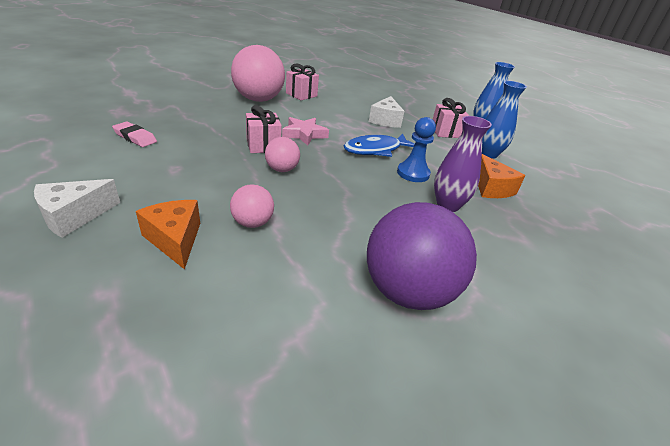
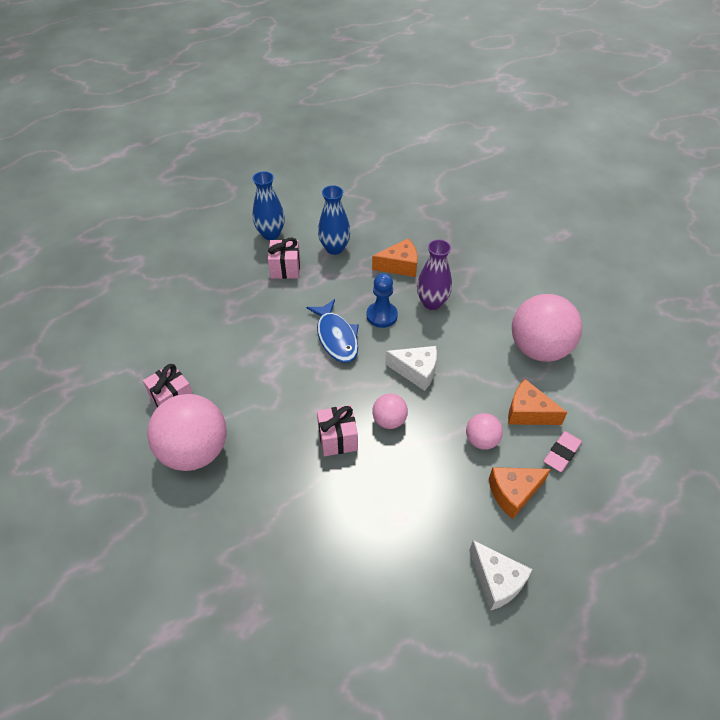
camera: 80 degrees left, 15 degrees up
(135, 137) = (330, 576): pink eraser -> pink eraser (562, 453)
(292, 266) = (528, 412): none -> orange cheese
(304, 134) = (304, 399): pink star -> none
(385, 120) = (258, 317): white cheese -> white cheese (416, 371)
(408, 292) = (539, 349): purple ball -> pink ball

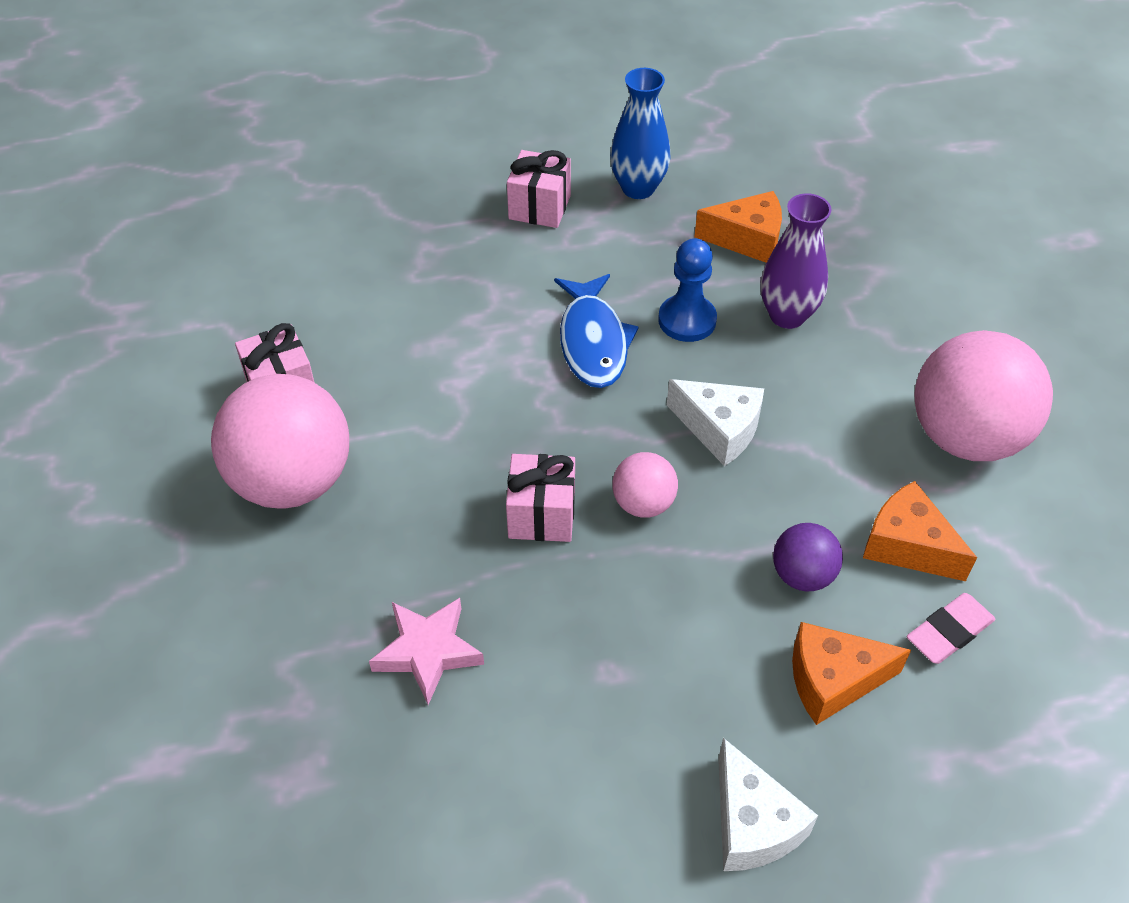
camera: 15 degrees right, 0 degrees up
(271, 234) = (532, 144): blue vase -> none
(299, 530) = (428, 651): none -> pink star
(481, 440) = (802, 575): pink ball -> purple ball

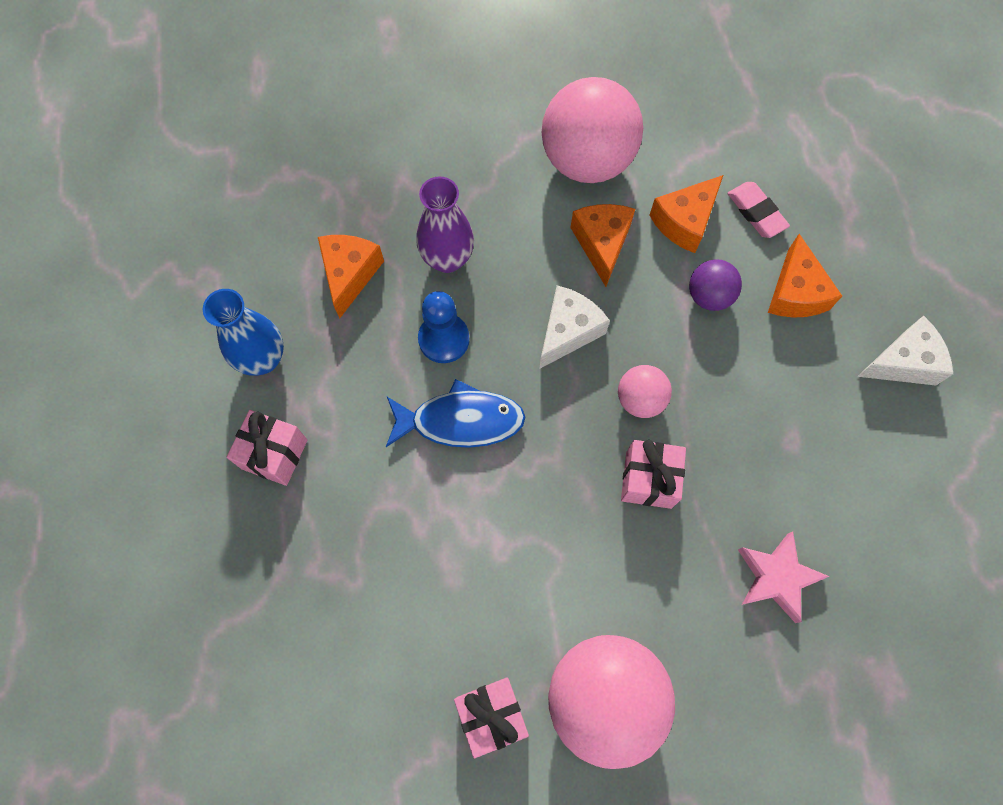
camera: 85 degrees left, 20 degrees up
(847, 457) = (602, 244): none -> orange cheese

